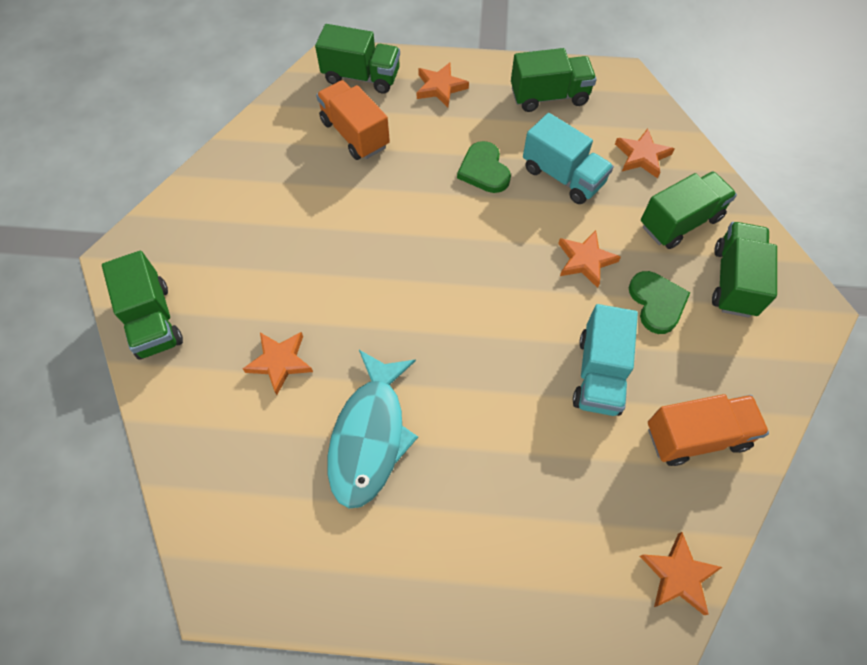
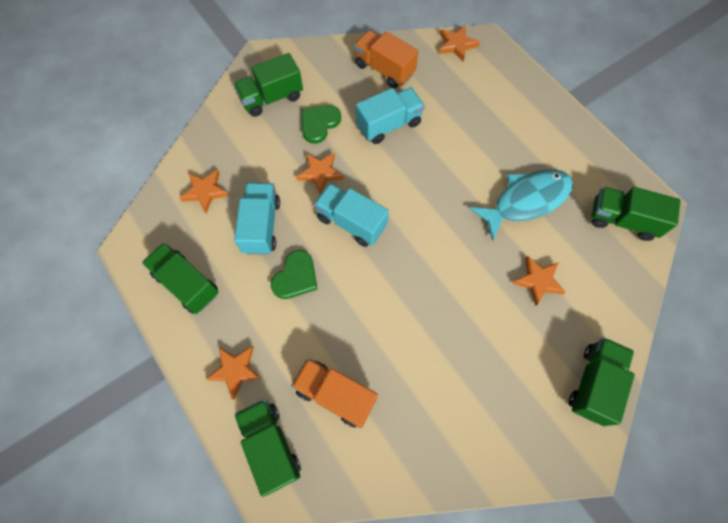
camera: 130 degrees left, 5 degrees up
(355, 134) = (335, 395): orange truck -> orange truck turned 105 degrees clockwise
(501, 248) = (351, 222): none -> turquoise truck
(680, 222) = (248, 143): green truck -> green truck (622, 220)

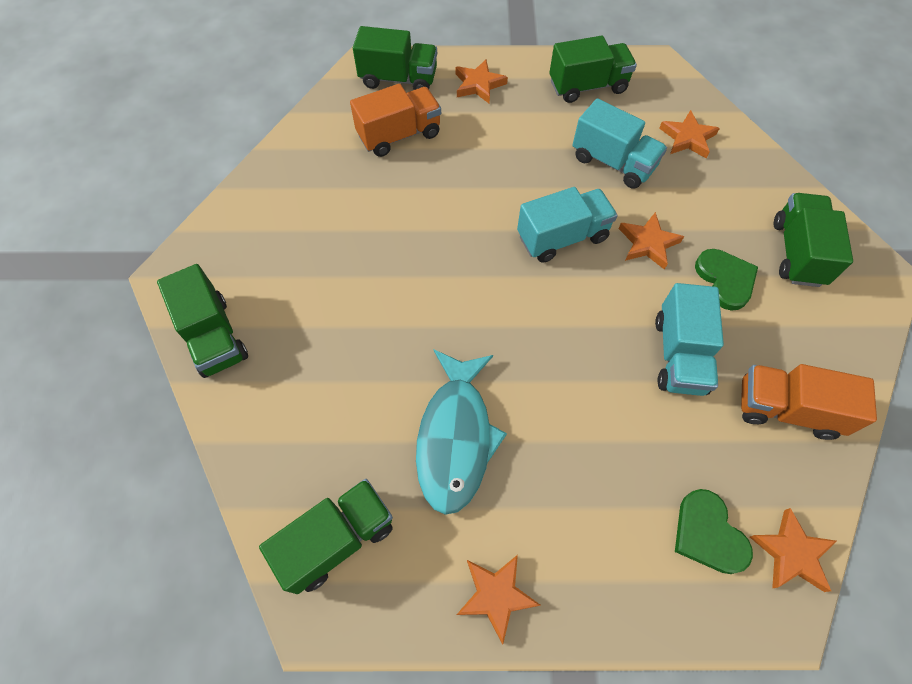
camera: 125 degrees right, 5 degrees down
(296, 277) = (534, 162): green heart -> green heart (708, 534)
(384, 69) = (786, 409): orange truck -> orange truck turned 150 degrees counterclockwise
(538, 281) = (352, 369): orange star -> orange star (496, 595)

